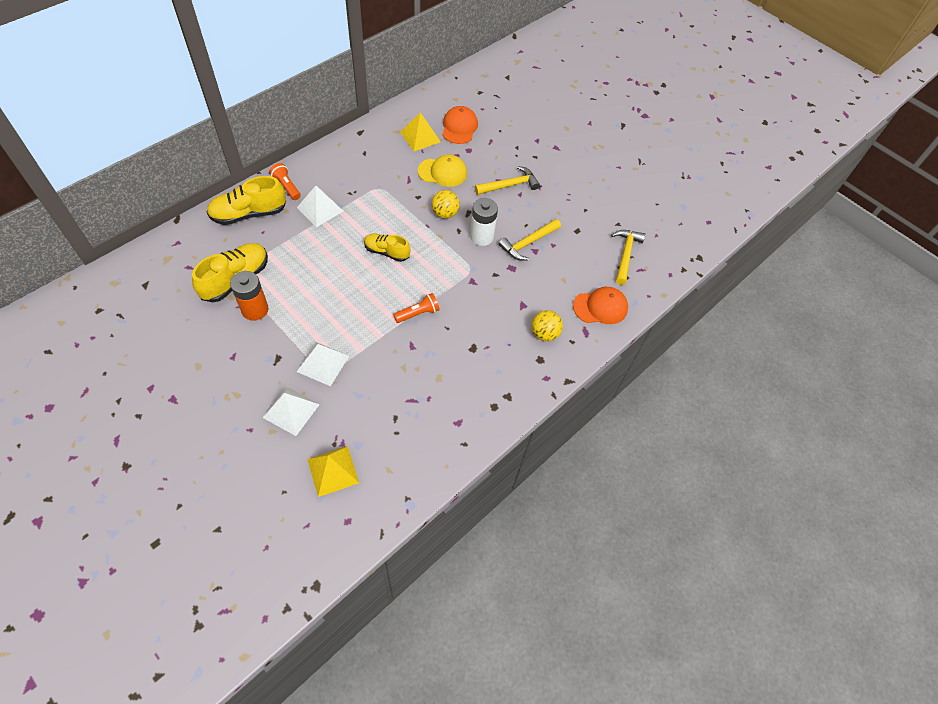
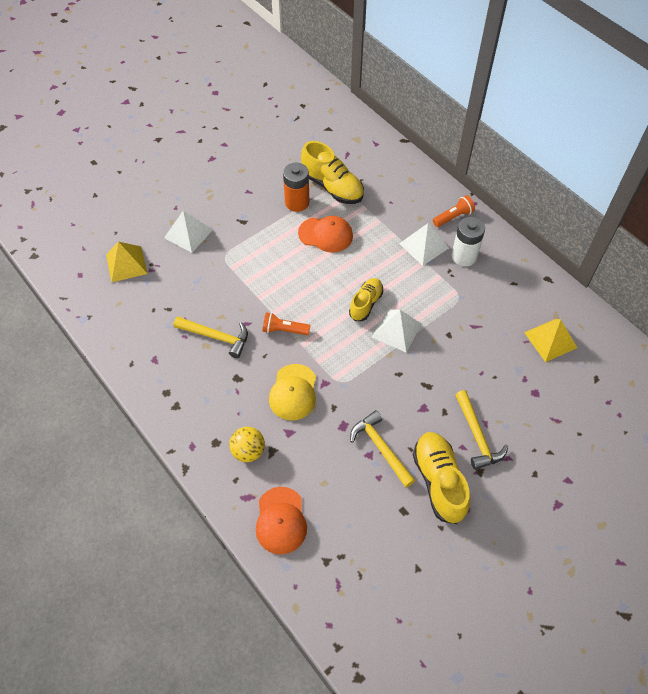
camera: 100 degrees right, 0 degrees up
(249, 214) = (413, 190): yellow shoe -> yellow shoe (439, 481)
(323, 363) = (233, 254): white pyramid -> white pyramid (396, 330)
(418, 313) = (284, 330): orange flashlight -> orange flashlight turned 120 degrees clockwise
(442, 172) = (491, 361): yellow cap -> yellow cap (293, 392)
(445, 214) = (424, 361): yellow ball -> none
(459, 127) = (576, 384): orange cap -> orange cap (325, 234)
(481, 237) = (390, 397): white battery -> white battery (464, 256)
(625, 255) = (362, 568): yellow hammer -> yellow hammer (216, 337)

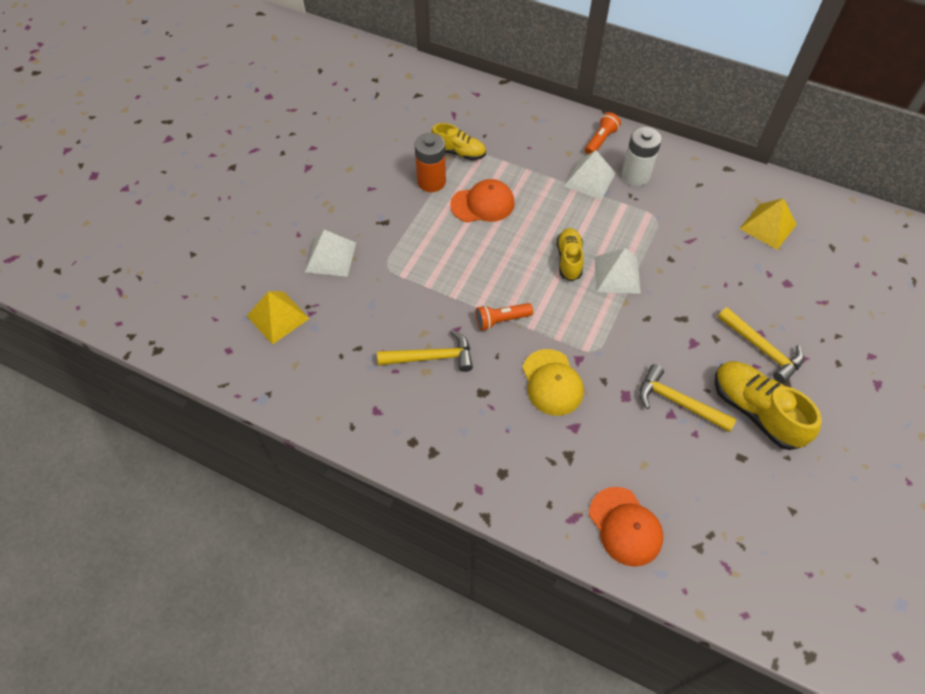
camera: 25 degrees left, 0 degrees up
(248, 451) = (544, 467): yellow ball -> none
(332, 187) = (459, 152): yellow shoe -> yellow shoe, size x0.64

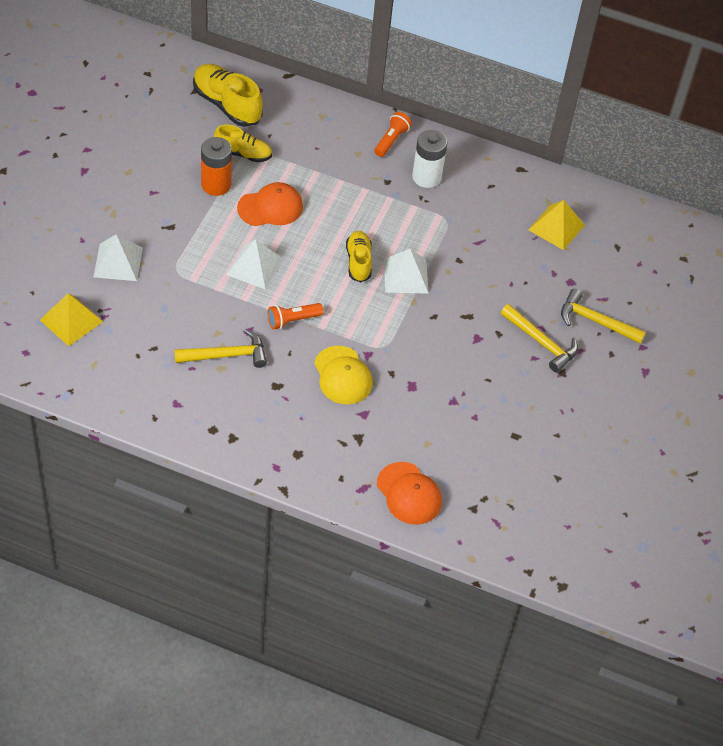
camera: 10 degrees left, 5 degrees down
(589, 179) = (379, 181): white pyramid -> white pyramid (254, 266)
(678, 402) = (460, 390): yellow hammer -> yellow hammer (596, 321)
(756, 411) = (531, 397): yellow shoe -> yellow shoe (227, 105)

